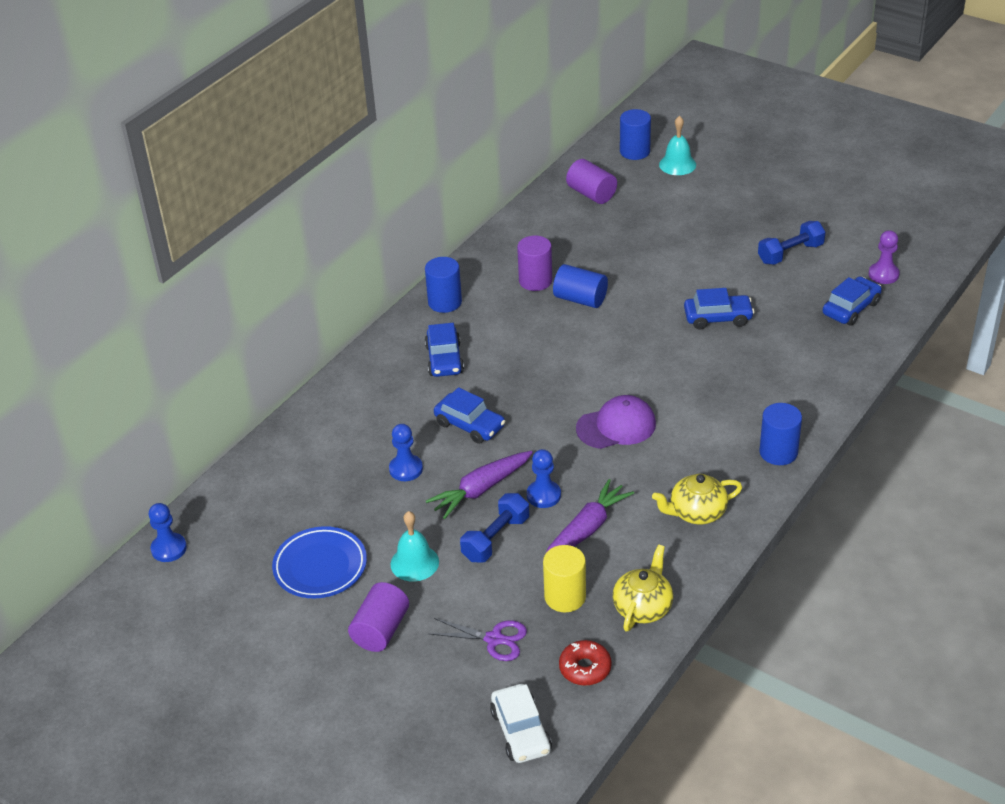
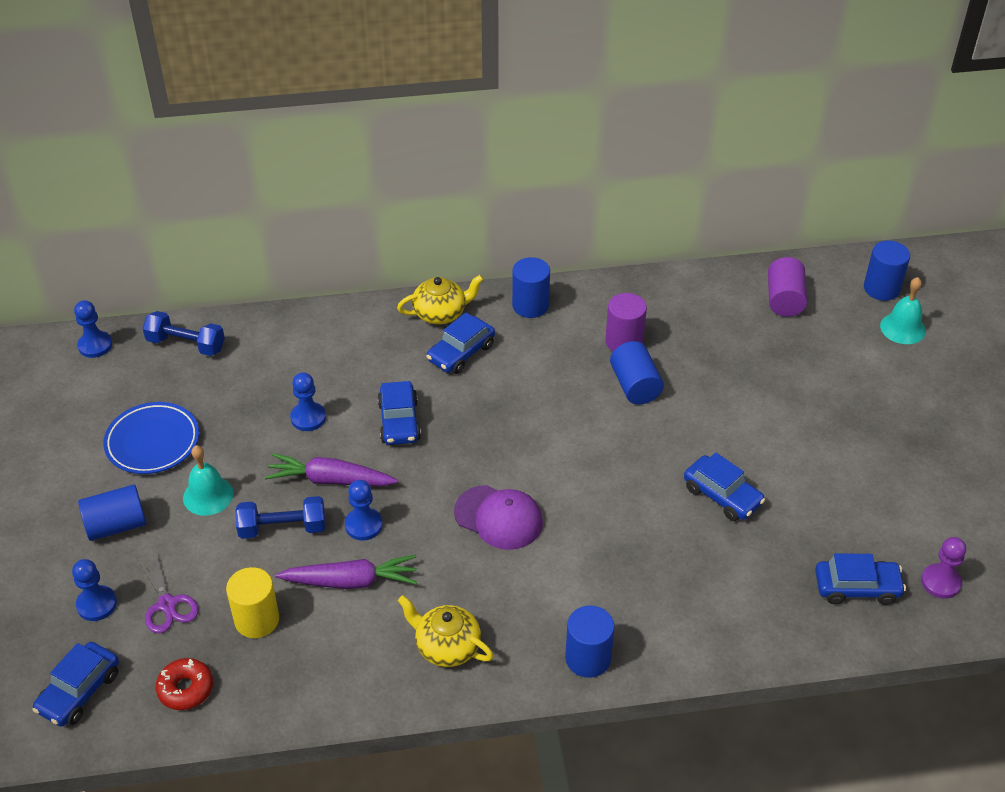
camera: 45 degrees right, 5 degrees up
(380, 630) = (116, 525): purple cylinder -> blue cylinder
(447, 680) = (97, 604): none -> blue pawn
(521, 731) = (79, 691): white car -> blue car
(643, 607) = (293, 683): yellow teapot -> yellow teapot (441, 313)
(790, 253) = (880, 490): blue dumbbell -> blue dumbbell (186, 344)

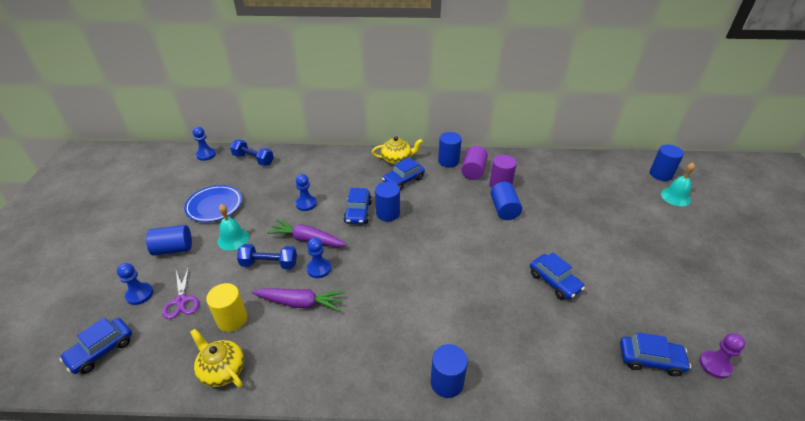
camera: 10 degrees right, 5 degrees down
(186, 689) = (168, 360): red donut -> none
(446, 646) = (349, 357): yellow teapot -> yellow teapot (222, 370)
(449, 417) = (388, 213): none -> blue cylinder
(499, 517) = (405, 276): purple cap -> none
(784, 300) = (600, 174): purple cylinder -> purple cylinder (473, 171)

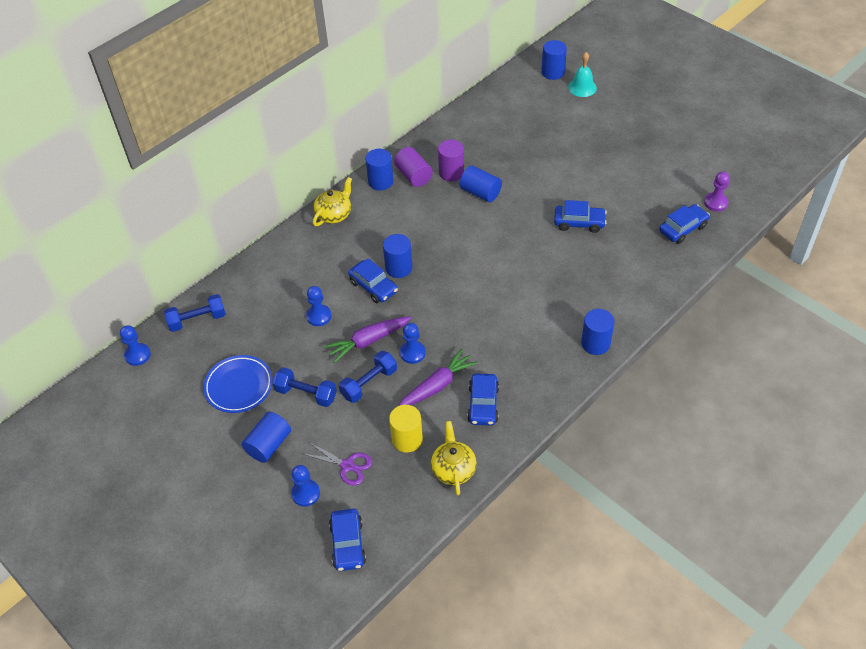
camera: 45 degrees left, 10 degrees up
(222, 370) = (453, 469): yellow teapot -> yellow teapot turned 90 degrees clockwise
(233, 239) = (306, 394): turquoise bell -> blue dumbbell
(403, 180) = (368, 229): blue car -> blue car (483, 404)

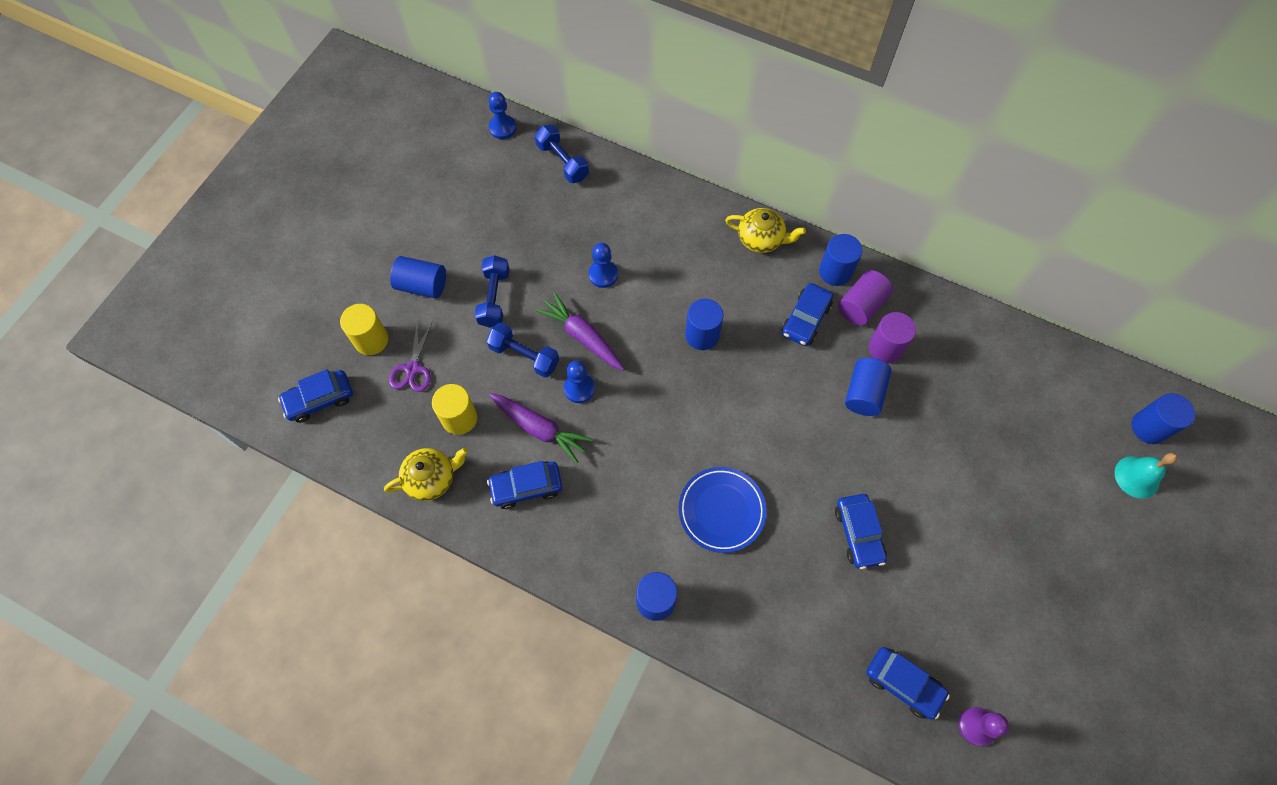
camera: 70 degrees right, 15 degrees up
(239, 386) = (487, 232): blue plate -> blue plate (721, 511)
(305, 493) = (371, 340): blue pawn -> yellow cylinder
(373, 287) = (664, 317): blue car -> blue car (805, 319)

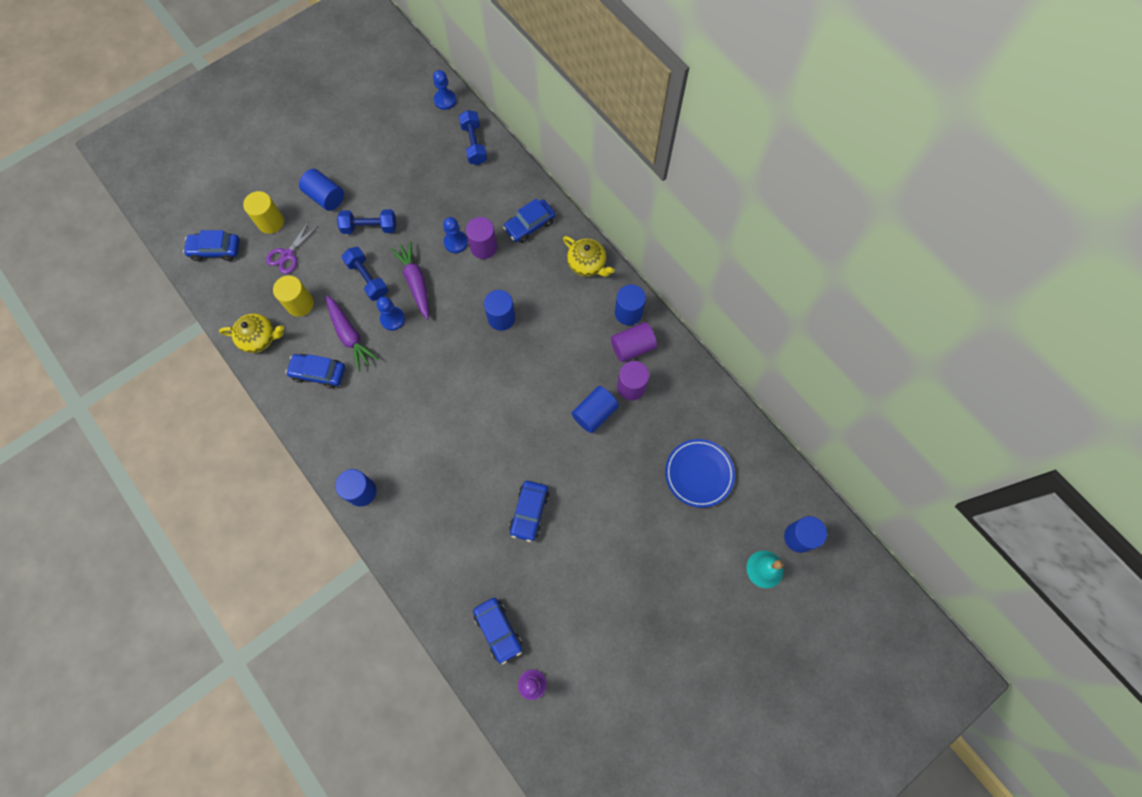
camera: 25 degrees right, 5 degrees up
(494, 298) = (370, 227): blue dumbbell -> blue dumbbell turned 60 degrees clockwise
(637, 267) = (483, 247): none -> purple cylinder
(721, 511) = (442, 451): blue plate -> blue plate (699, 474)
(805, 319) = (584, 339): blue car -> blue car (529, 225)

